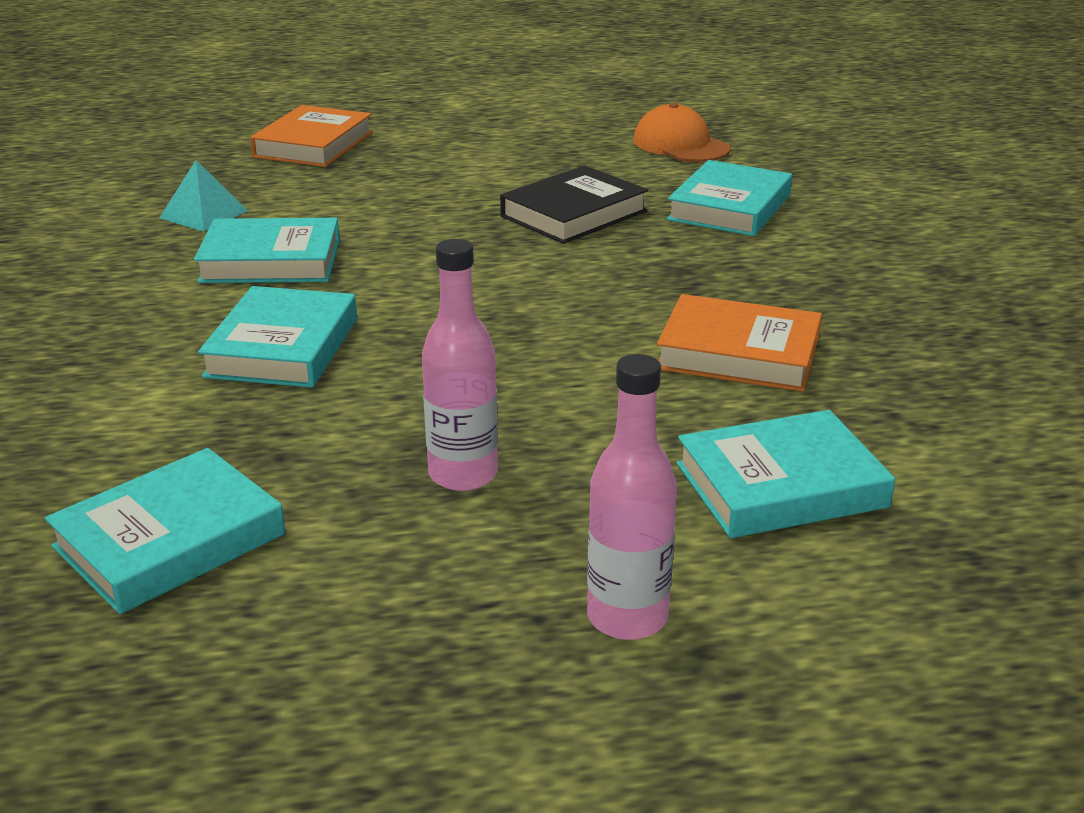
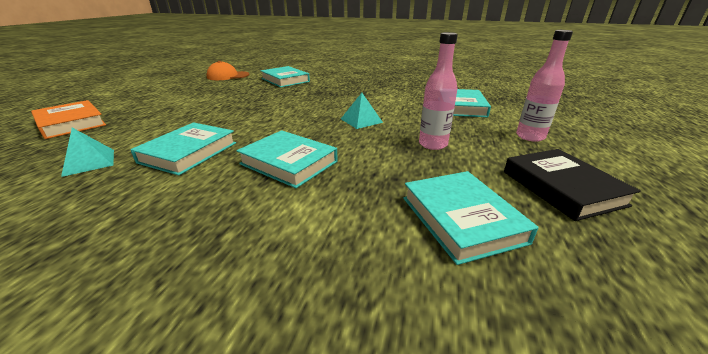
camera: 65 degrees left, 0 degrees up
(536, 364) = (361, 120): none -> turquoise pyramid
(573, 214) = (252, 96): black book -> black book (561, 188)
(738, 353) = (381, 97): orange book -> none

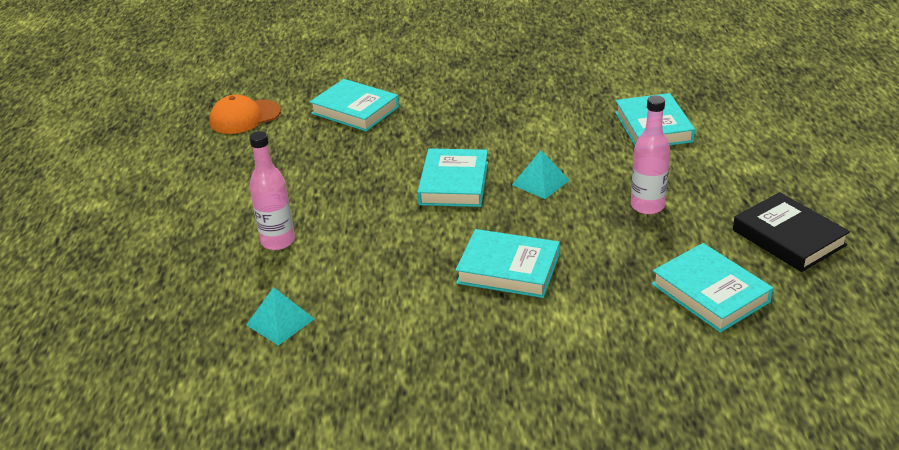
camera: 15 degrees left, 5 degrees up
(71, 123) = (152, 274): orange book -> none
(188, 152) = (379, 282): turquoise book -> turquoise book (454, 183)
(530, 136) = (749, 169): pink bottle -> pink bottle (278, 241)

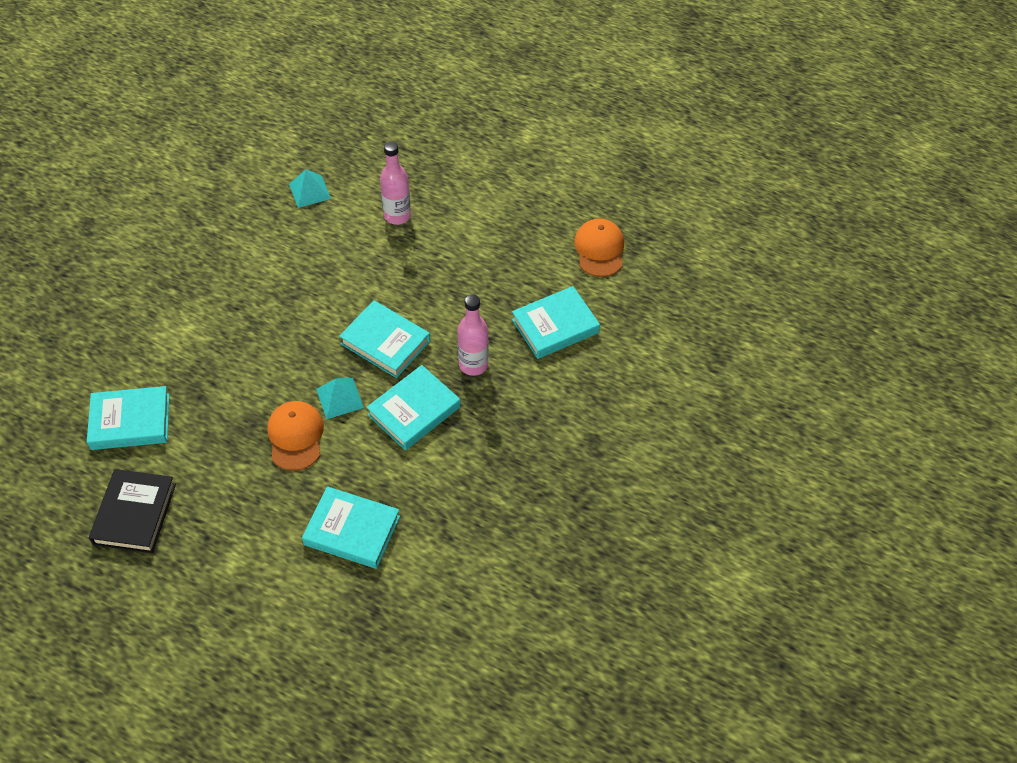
camera: 115 degrees right, 20 degrees up
(508, 269) = (256, 324): turquoise book -> turquoise book (414, 411)
(606, 188) = (295, 436): none -> orange cap
(647, 206) = (250, 449): pink bottle -> pink bottle (473, 364)
(788, 238) = (134, 514): black book -> black book turned 75 degrees counterclockwise

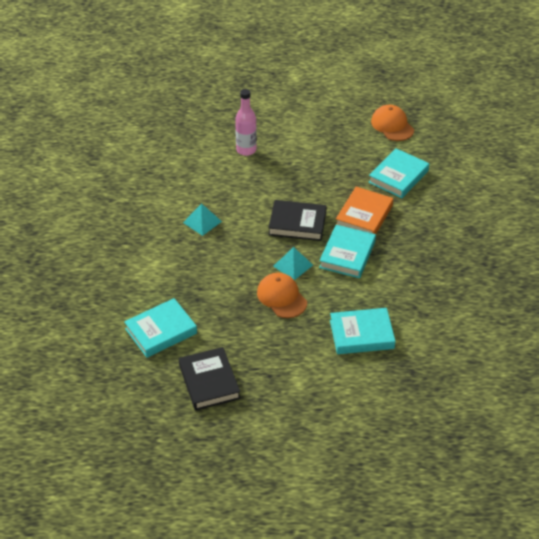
camera: 25 degrees left, 10 degrees down
(309, 191) = (174, 155): turquoise pyramid -> turquoise pyramid (202, 222)
(385, 342) = (297, 223): turquoise book -> black book
(473, 364) = (364, 216): pink bottle -> orange book

